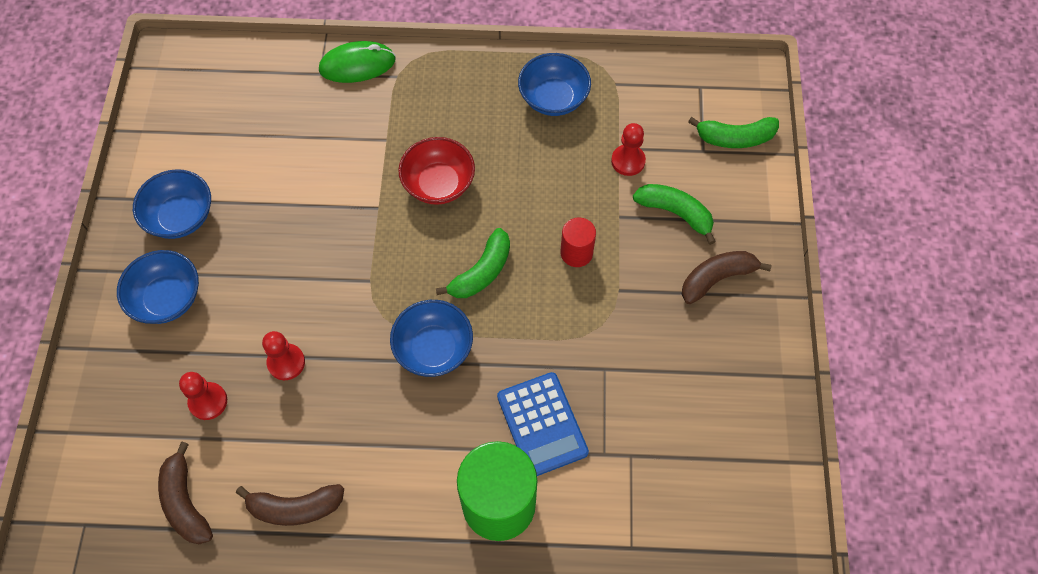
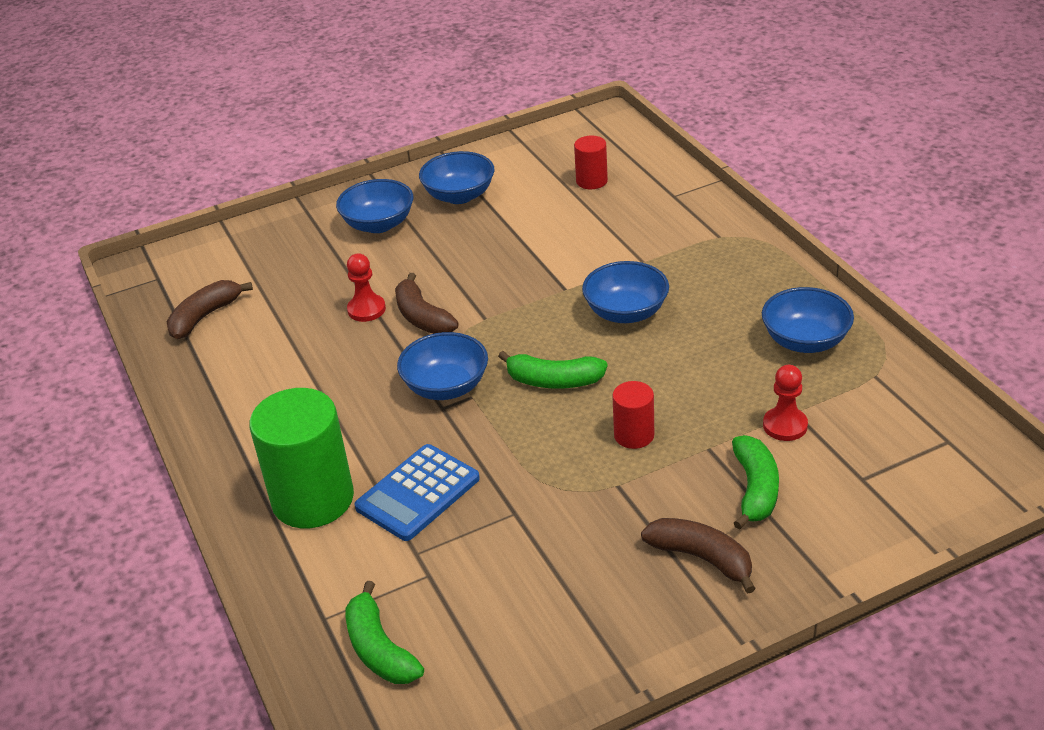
camera: 65 degrees right, 25 degrees down
(208, 401) = (301, 286): red pawn -> none
(249, 114) = (591, 181): none -> red cylinder
(295, 507) = (234, 376): brown banana -> brown banana (422, 317)
(357, 65) = (706, 210): green mouse -> none
(438, 184) = (626, 312): red bowl -> blue bowl
(735, 138) = (909, 498): green banana -> green banana (379, 649)

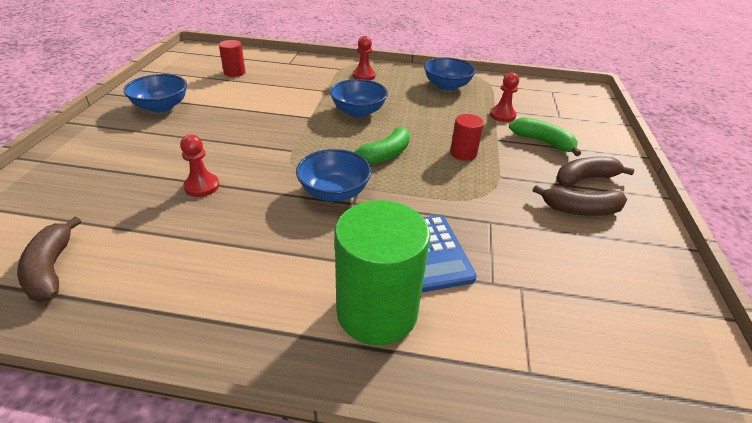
camera: 60 degrees left, 0 degrees up
(378, 224) = (125, 142): blue bowl -> none
(379, 649) = (588, 353): green banana -> none
(422, 317) = (250, 169): brown banana -> brown banana (580, 210)
(727, 264) = (364, 76): none -> red pawn

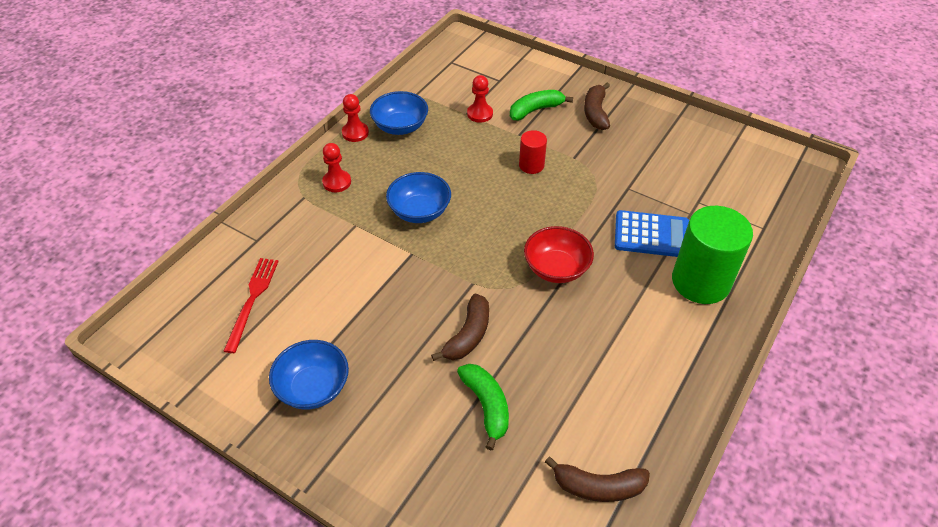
camera: 65 degrees left, 10 degrees up
(202, 186) = (509, 364): red pawn -> red pawn (355, 133)
(234, 72) = (252, 300): red cylinder -> red fork
(334, 192) = (556, 268): blue bowl -> red bowl
(384, 155) = (511, 218): green banana -> green banana (486, 406)
(580, 210) = (631, 134): brown banana -> brown banana (468, 335)

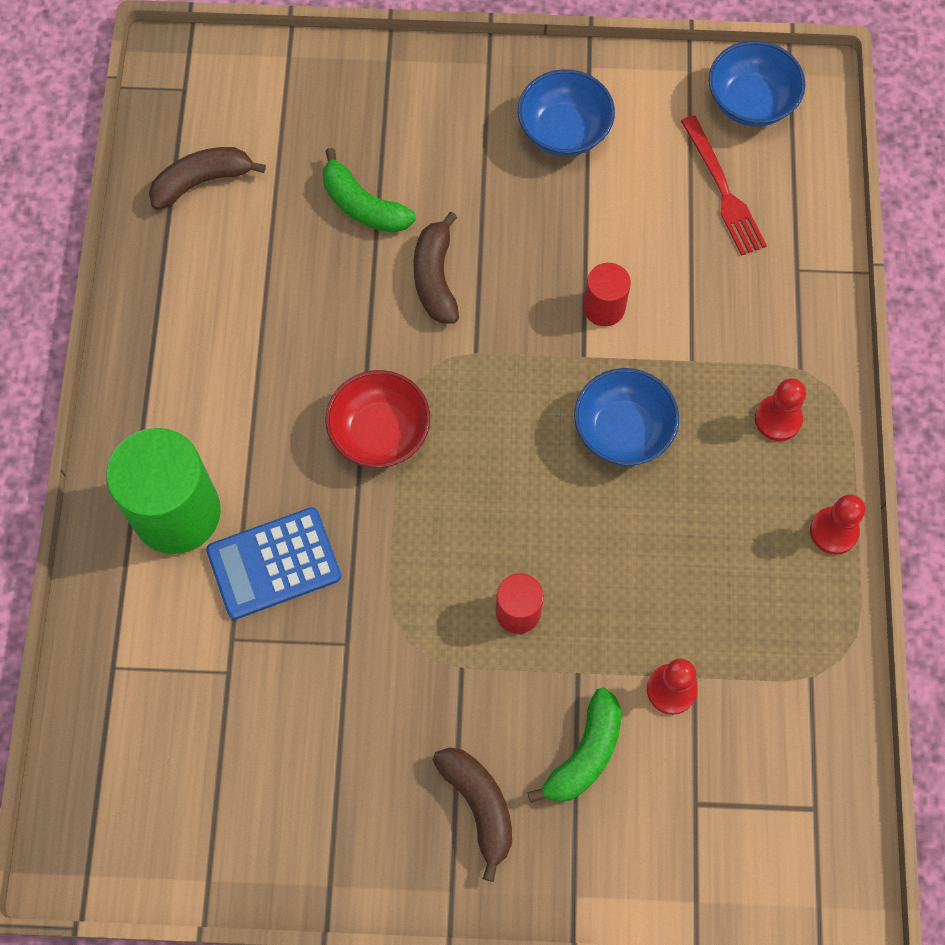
camera: 150 degrees right, 20 degrees up
(379, 271) = (604, 308): none -> red cylinder
(400, 126) = (776, 585): blue bowl -> blue bowl (750, 102)

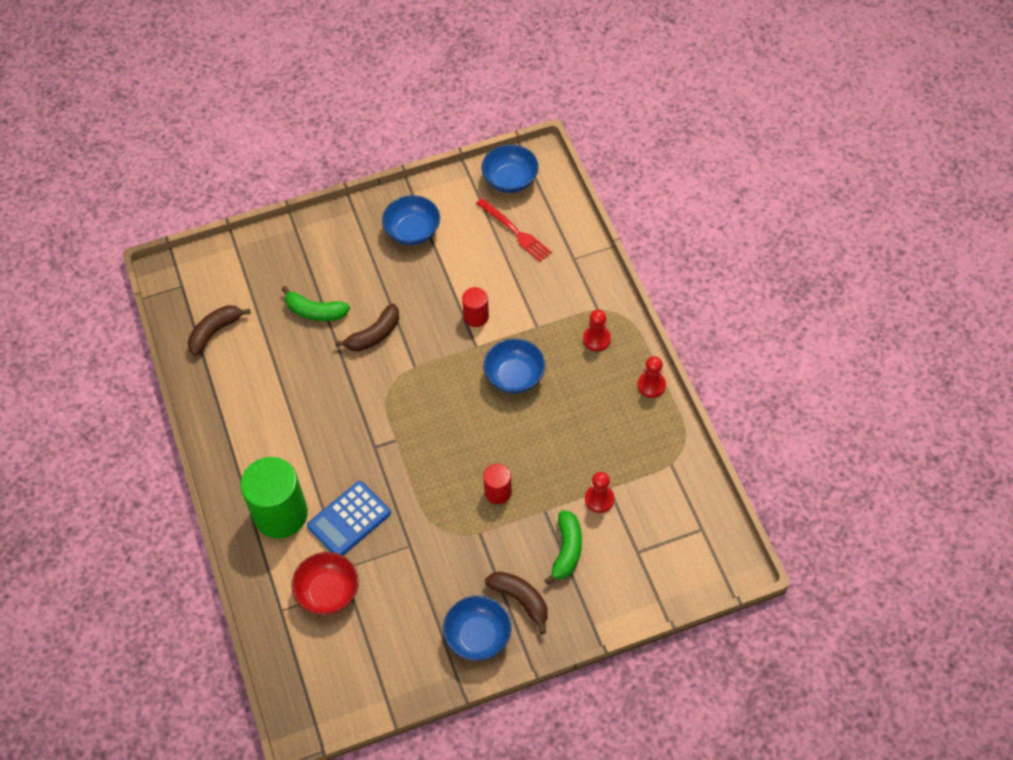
camera: 20 degrees left, 10 degrees down
(380, 432) = (379, 428): red bowl -> red bowl (328, 592)
(388, 838) = (478, 636): none -> blue bowl
(435, 278) = (374, 335): brown banana -> brown banana turned 105 degrees counterclockwise

